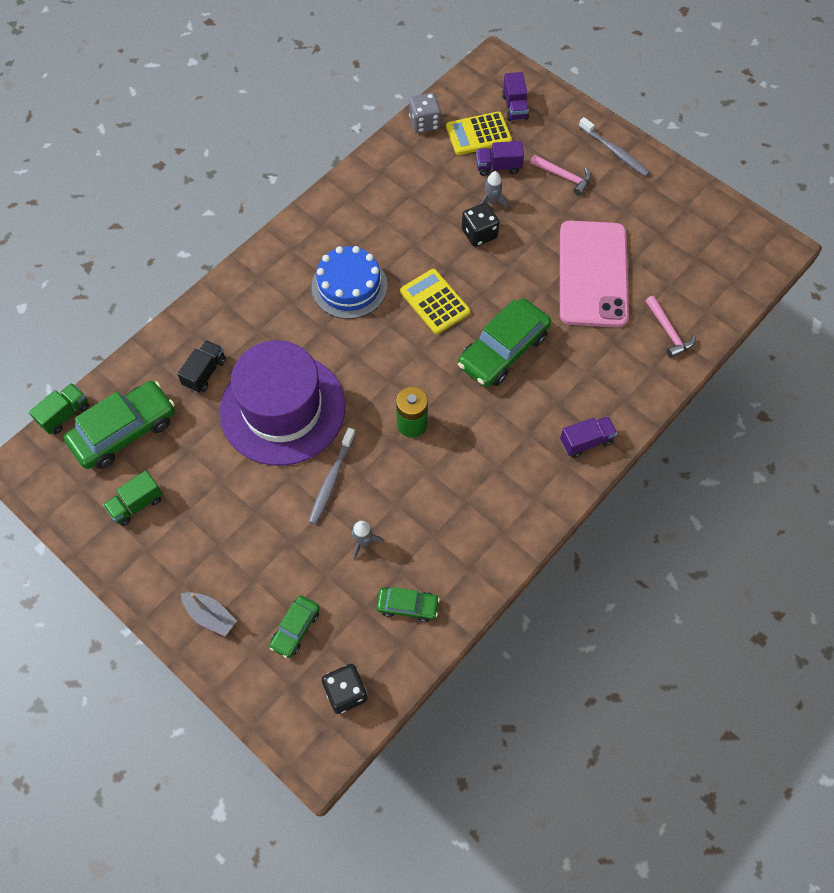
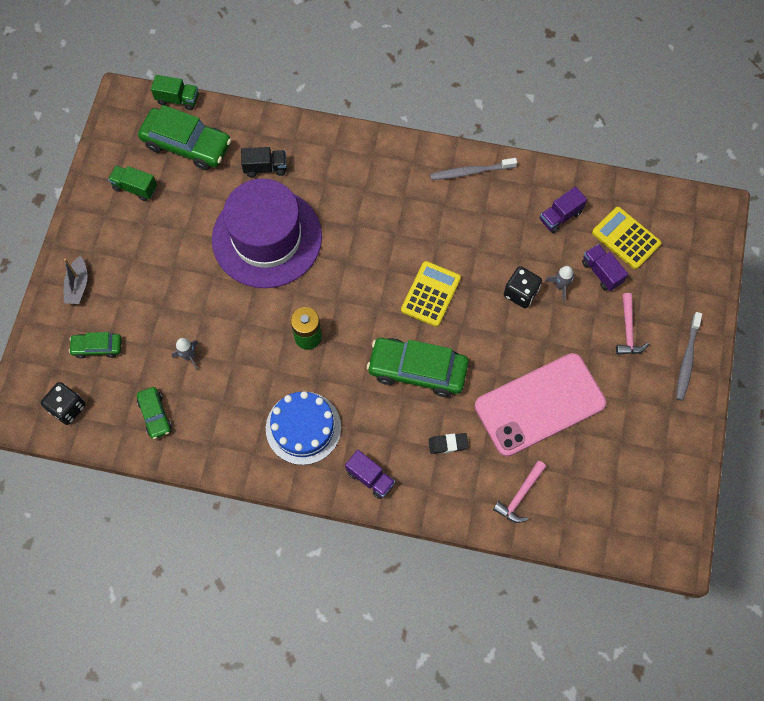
camera: 60 degrees right, 5 degrees up
(331, 480) = (227, 305): grey toothbrush -> grey toothbrush (470, 172)
(349, 286) = (405, 223): blue cake -> blue cake (303, 428)
(424, 123) = (607, 190): grey dice -> none
(515, 107) = (677, 252): purple truck -> purple truck (560, 216)
(589, 362) = (448, 444): none -> black eraser

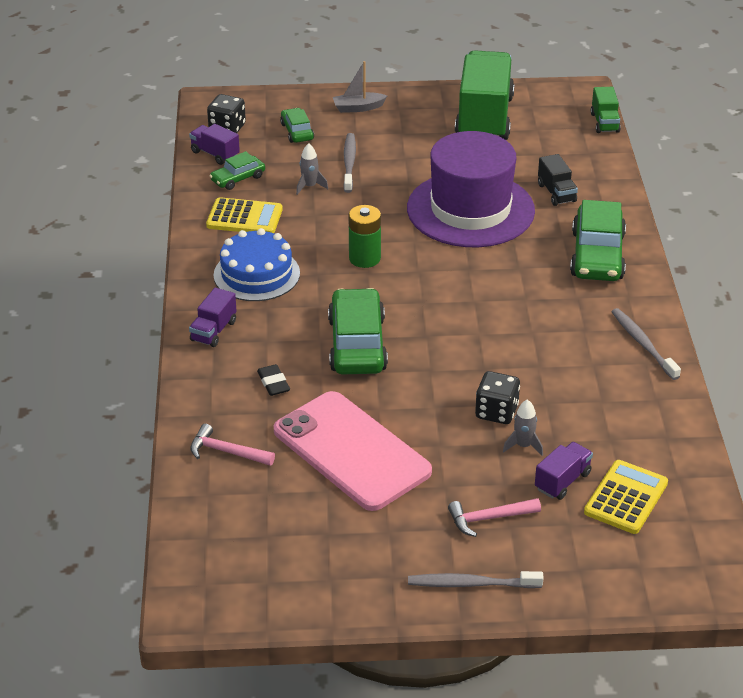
camera: 75 degrees right, 30 degrees down
(135, 188) = (484, 118): green truck -> green truck, size x2.26
(164, 315) = (349, 163): none -> grey toothbrush
(187, 145) = (553, 138): green car -> green car (597, 255)
(431, 294) = (459, 339): yellow calculator -> yellow calculator (244, 218)
(560, 216) = (624, 431): purple truck -> purple truck (215, 154)

